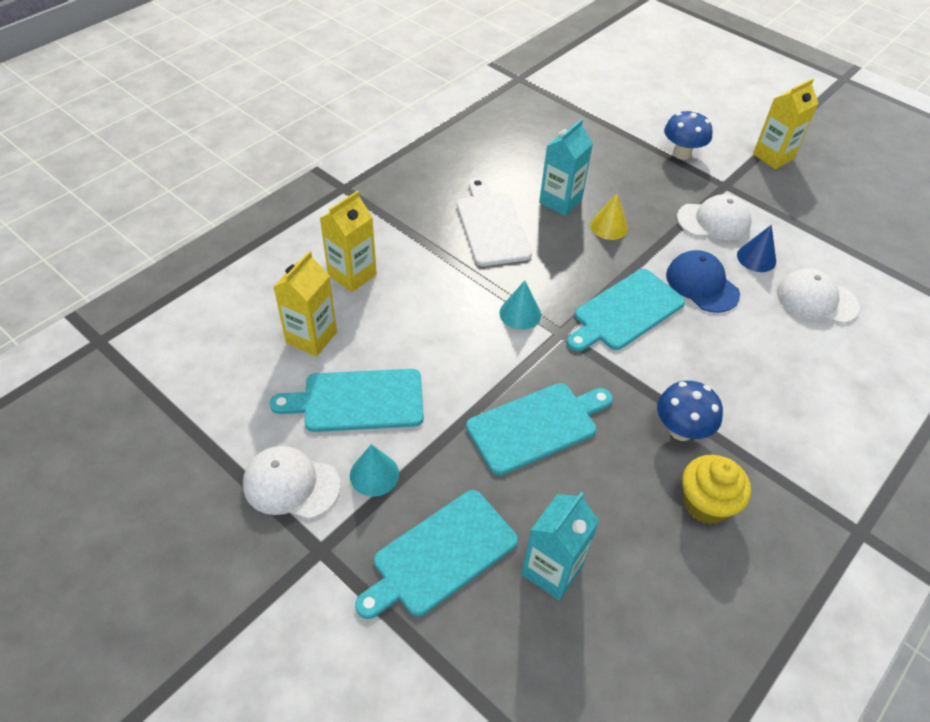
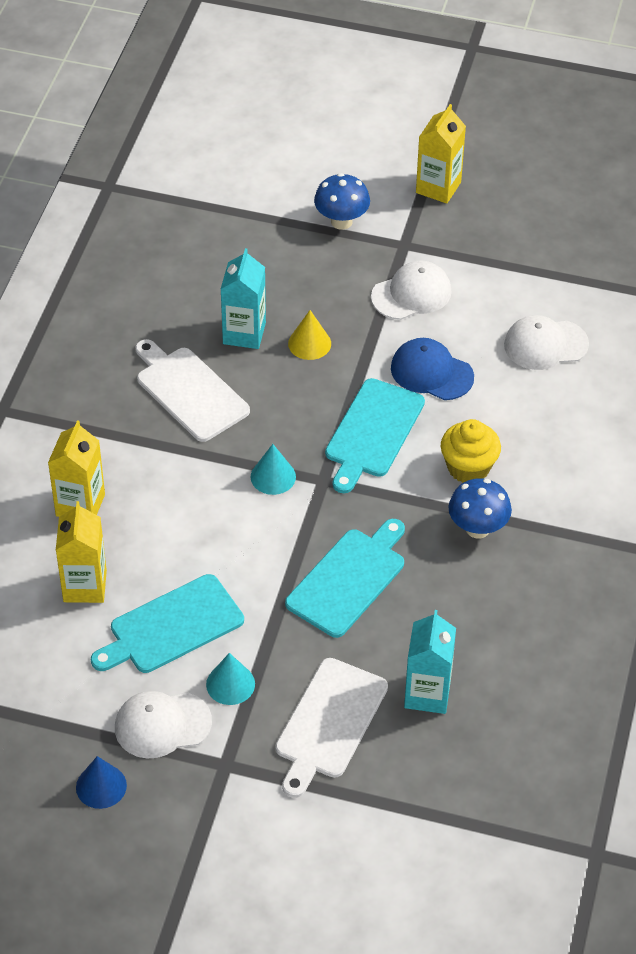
camera: 25 degrees left, 0 degrees up
(440, 555) = (329, 723): turquoise cutting board -> white cutting board
(706, 503) = (527, 584): yellow cupcake -> yellow cupcake (468, 468)
(756, 258) = (471, 321): blue cone -> blue cone (101, 786)

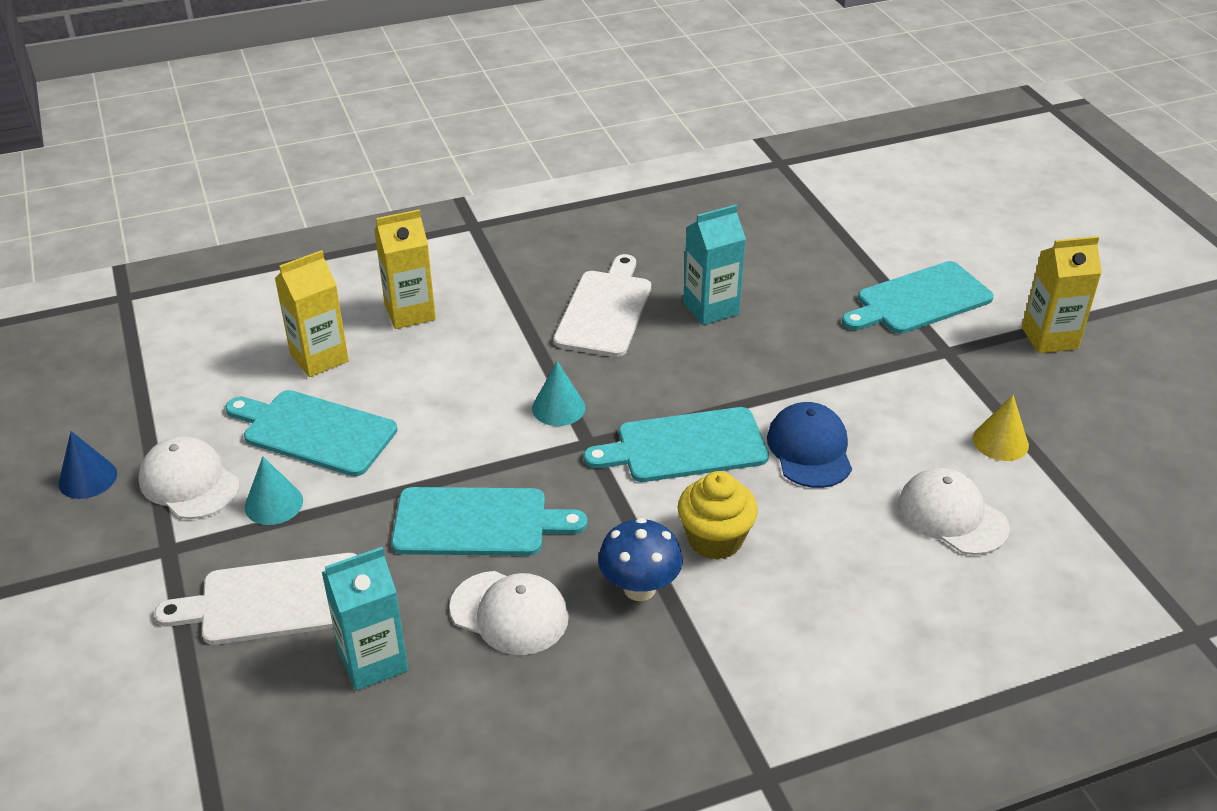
camera: 55 degrees right, 10 degrees down
(309, 343) = (747, 352): yellow cone -> yellow cone (1000, 441)
(341, 221) = (919, 300): blue mushroom -> turquoise cutting board
(411, 294) = (892, 386): white cap -> white cap (509, 613)

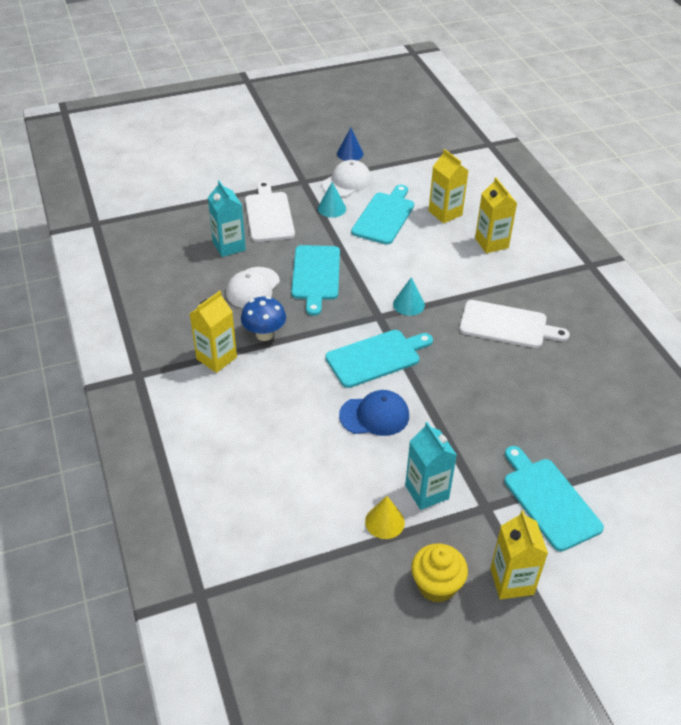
camera: 90 degrees right, 5 degrees up
(685, 446) = (376, 357): turquoise cutting board -> turquoise cutting board turned 75 degrees clockwise
(707, 654) = (216, 358): none -> yellow carton
(711, 308) = (518, 377): turquoise carton -> turquoise carton (427, 492)
(715, 539) = (298, 366): yellow cupcake -> yellow cupcake (436, 585)
(952, 516) = (312, 481): white cap -> none

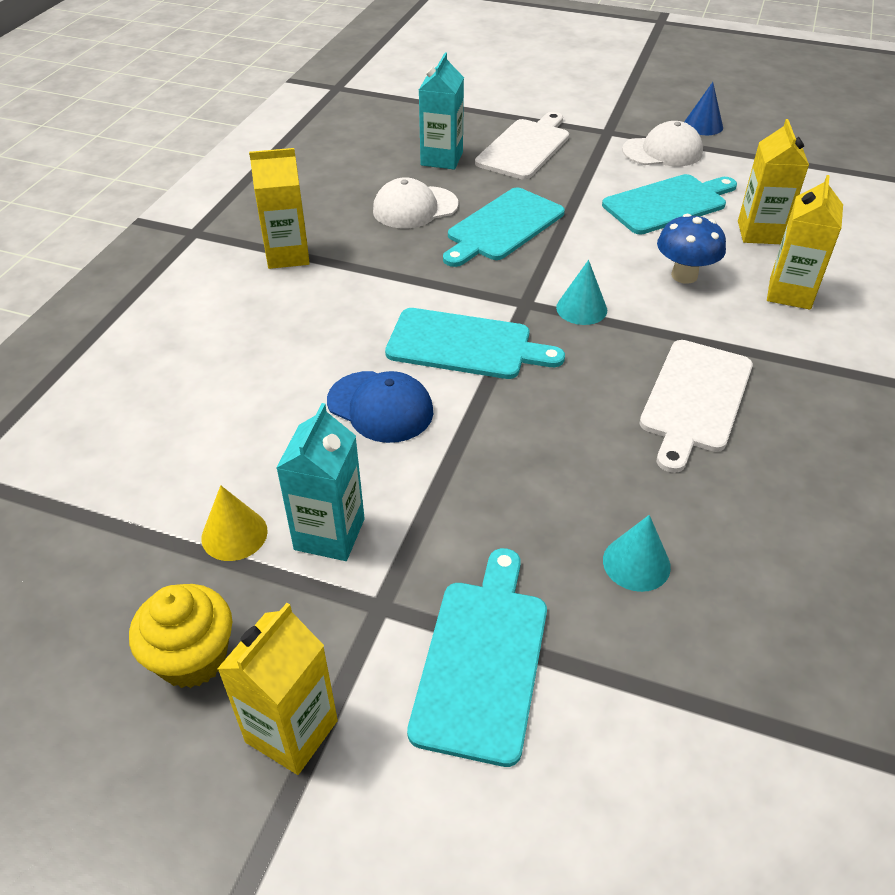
camera: 40 degrees right, 0 degrees up
(264, 334) = (367, 257): blue mushroom -> blue mushroom (684, 275)
(331, 208) = (609, 170): turquoise cone -> turquoise cone (636, 563)
(507, 325) = (695, 399): white cutting board -> white cutting board turned 60 degrees clockwise

